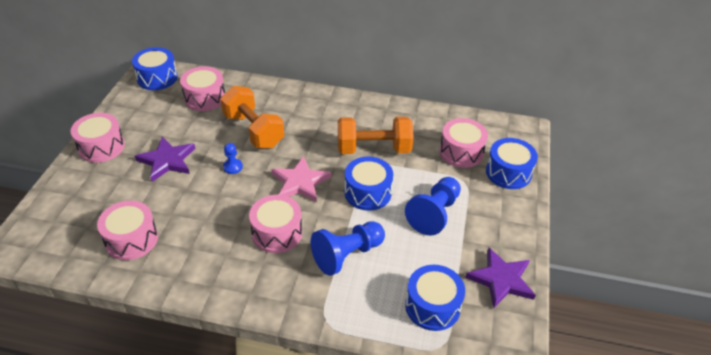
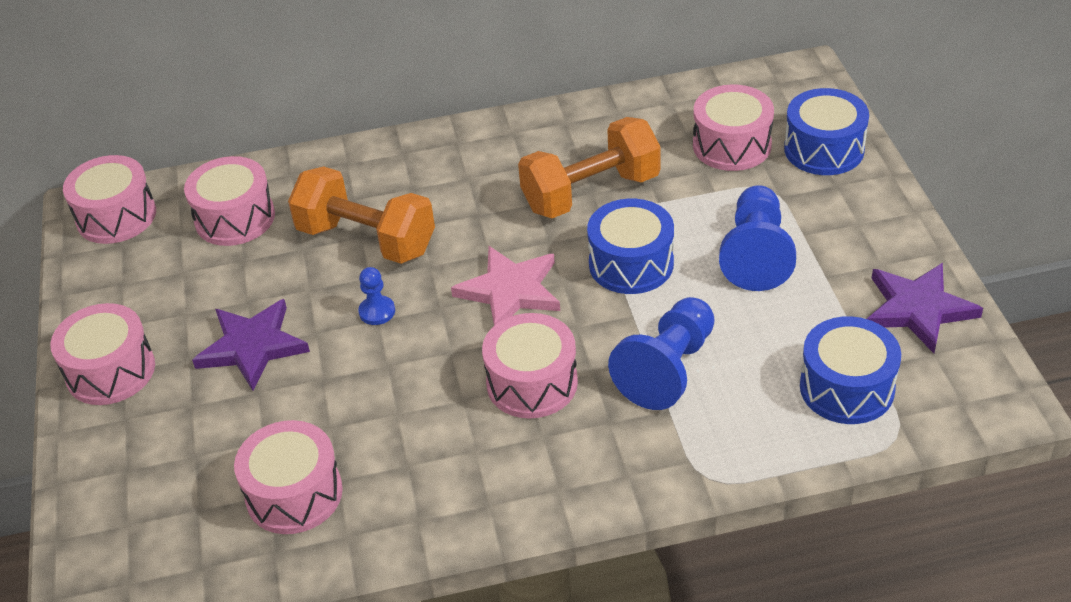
camera: 20 degrees left, 0 degrees up
(157, 78) = (116, 216): blue drum -> pink drum

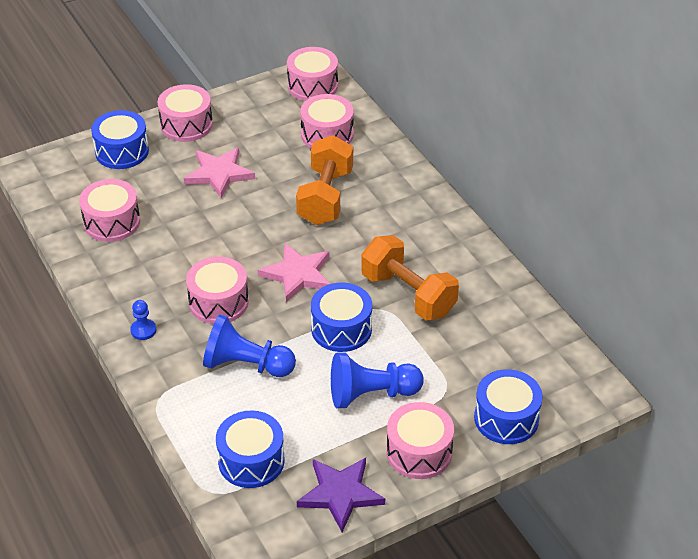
camera: 70 degrees right, 0 degrees up
(125, 462) = (122, 151): none -> blue drum
(252, 346) = (219, 174): purple star -> pink star
(377, 311) = (262, 218): blue pawn -> blue pawn (143, 330)
(732, 145) = (490, 363): pink drum -> pink drum (419, 452)

